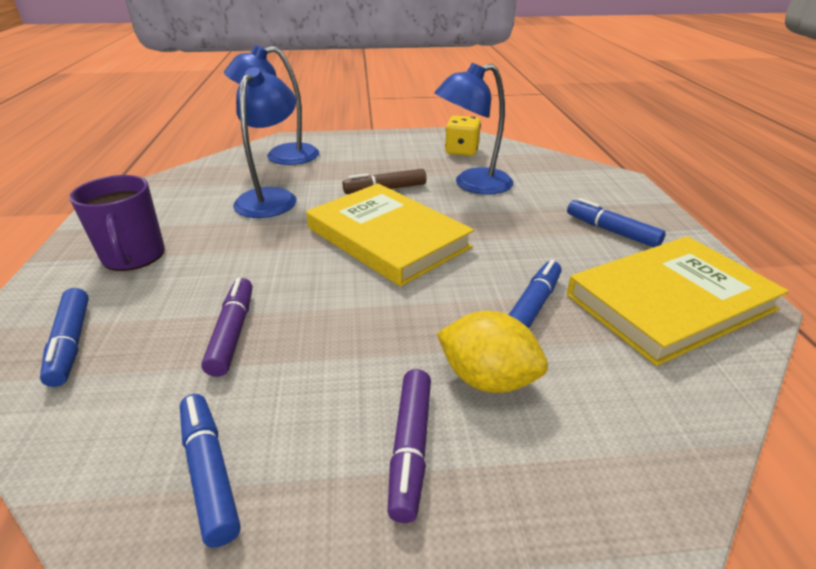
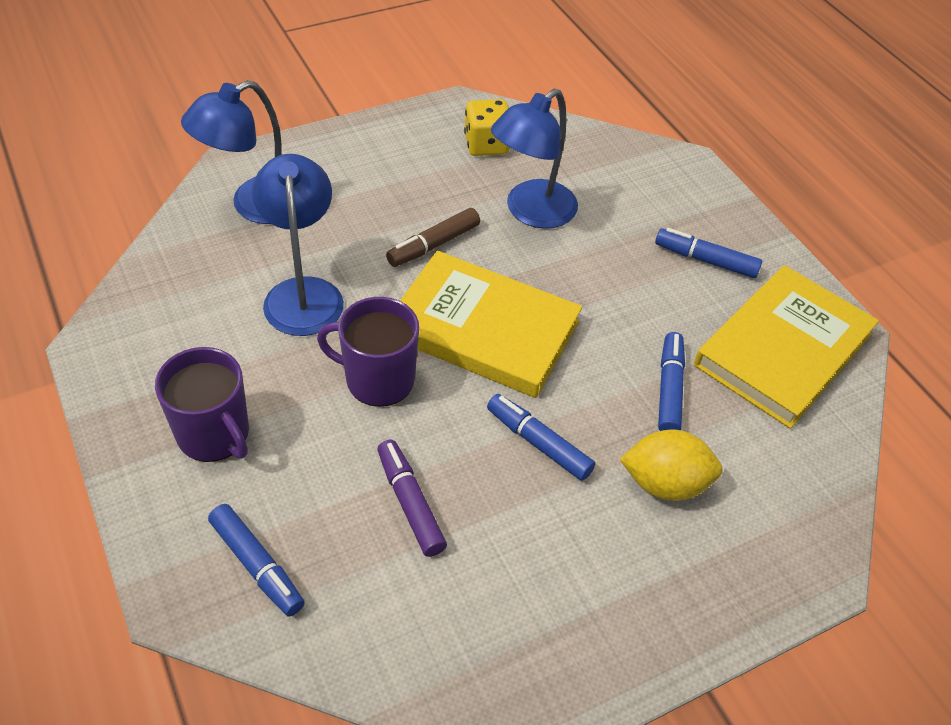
camera: 25 degrees left, 15 degrees up
(209, 472) = (496, 640): blue marker -> blue marker (538, 443)
(280, 250) = (378, 379): none -> purple mug
(410, 448) = (636, 567): purple marker -> none

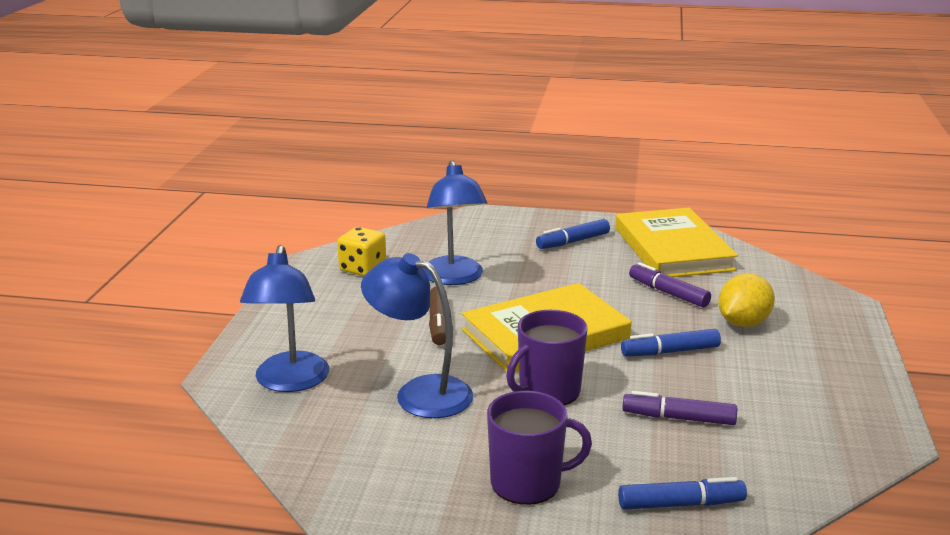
camera: 50 degrees left, 25 degrees down
(669, 389) = (668, 293): blue marker -> purple marker

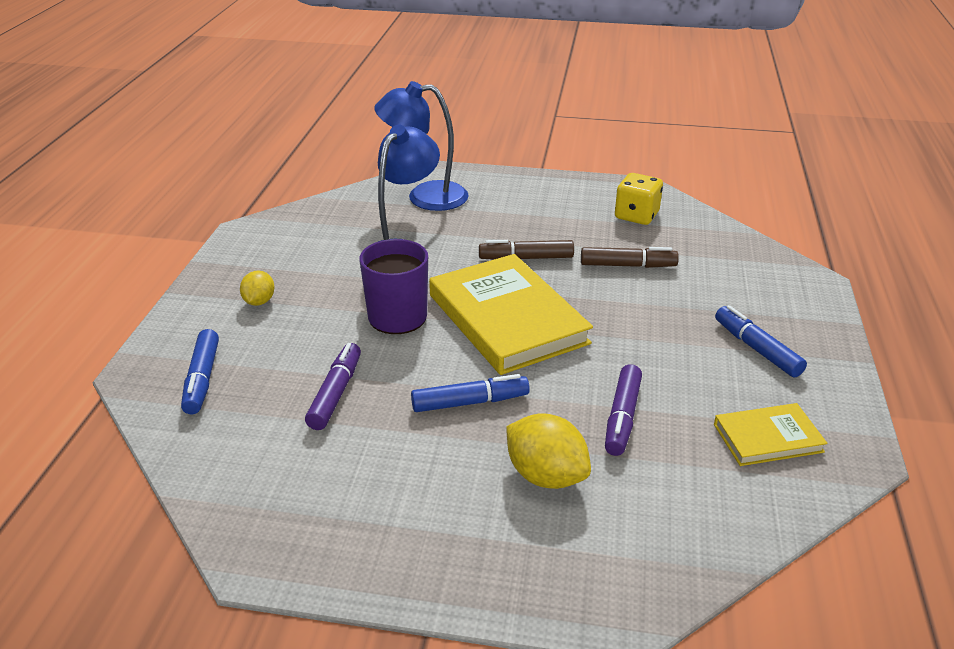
camera: 90 degrees right, 10 degrees up
(454, 278) = (628, 265): blue lamp -> brown marker
(527, 483) = (259, 301): purple mug -> yellow lemon
(668, 293) = (622, 417): purple marker -> purple marker turned 150 degrees clockwise
(670, 352) = (470, 402): blue marker -> blue marker turned 90 degrees clockwise
(673, 249) = (767, 438): yellow book -> yellow book, size x0.51

